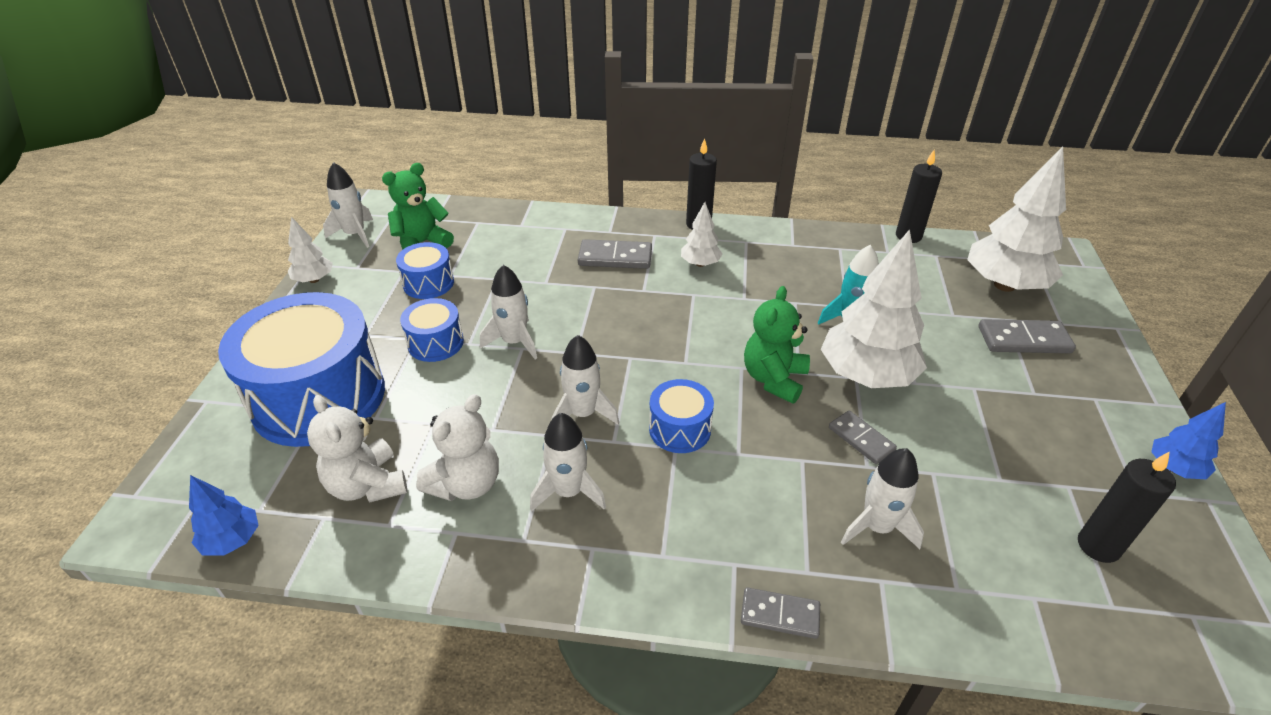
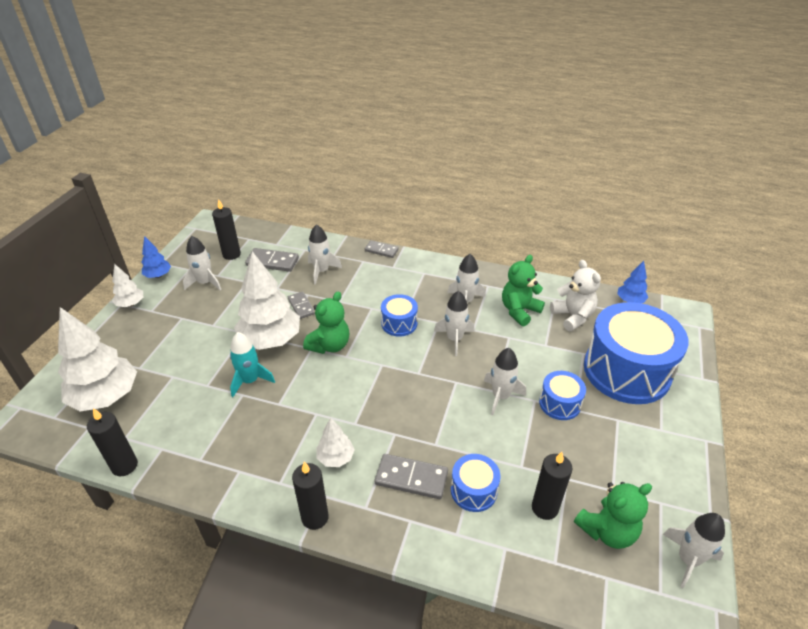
camera: 170 degrees left, 0 degrees up
(314, 280) = (694, 490): white tree -> white tree (131, 304)
(428, 283) = (583, 469): blue drum -> blue drum (473, 490)
(466, 484) = (519, 311): white teddy bear -> green teddy bear
(479, 251) = (544, 508): none -> black candle
(1024, 340) = (147, 350): grey domino -> grey domino (272, 262)
(1071, 464) = (205, 283): none -> white rocket

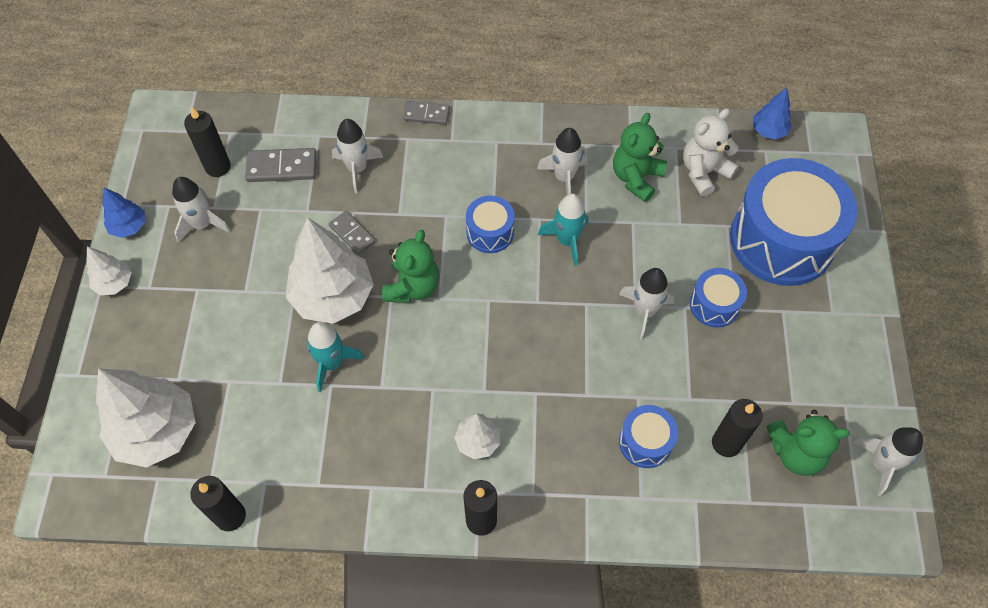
camera: 15 degrees left, 20 degrees up
(411, 478) = (572, 445): grey domino -> none
(454, 339) = (567, 240): white rocket -> turquoise rocket
(573, 316) = (703, 172): white teddy bear -> white teddy bear turned 90 degrees counterclockwise
(607, 531) = (796, 452): green teddy bear -> green teddy bear turned 45 degrees clockwise

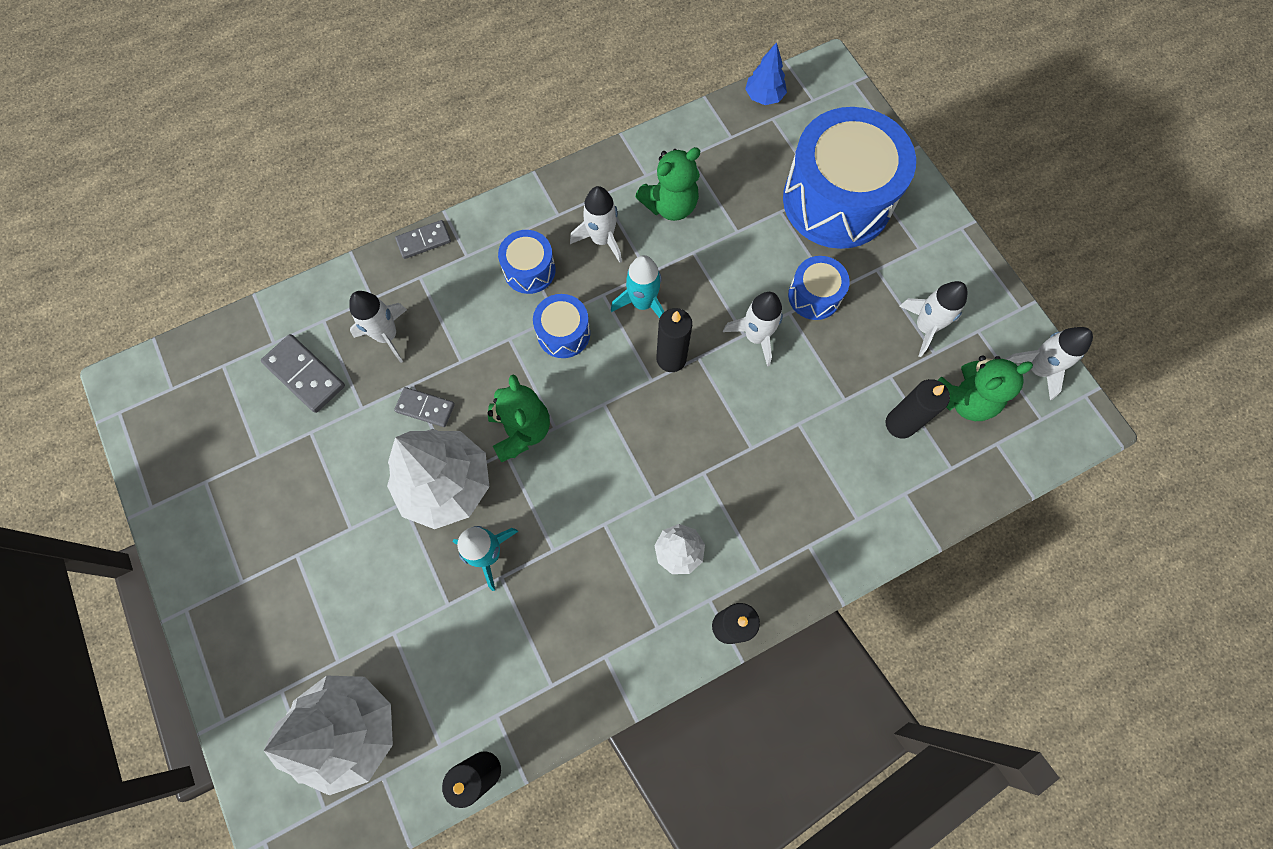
camera: 30 degrees left, 10 degrees up
(114, 283) = (199, 598): white tree -> none
(129, 226) = (175, 527): blue tree -> none
(202, 224) = (257, 482): white rocket -> white rocket (925, 327)
(218, 167) = (233, 410): black candle -> black candle (671, 359)
(282, 167) = (305, 374): grey domino -> grey domino turned 75 degrees clockwise
(636, 178) = (670, 205): green teddy bear -> green teddy bear turned 120 degrees counterclockwise
(645, 442) = (830, 463): blue drum -> blue drum (529, 270)
(703, 172) = (729, 168): white teddy bear -> none

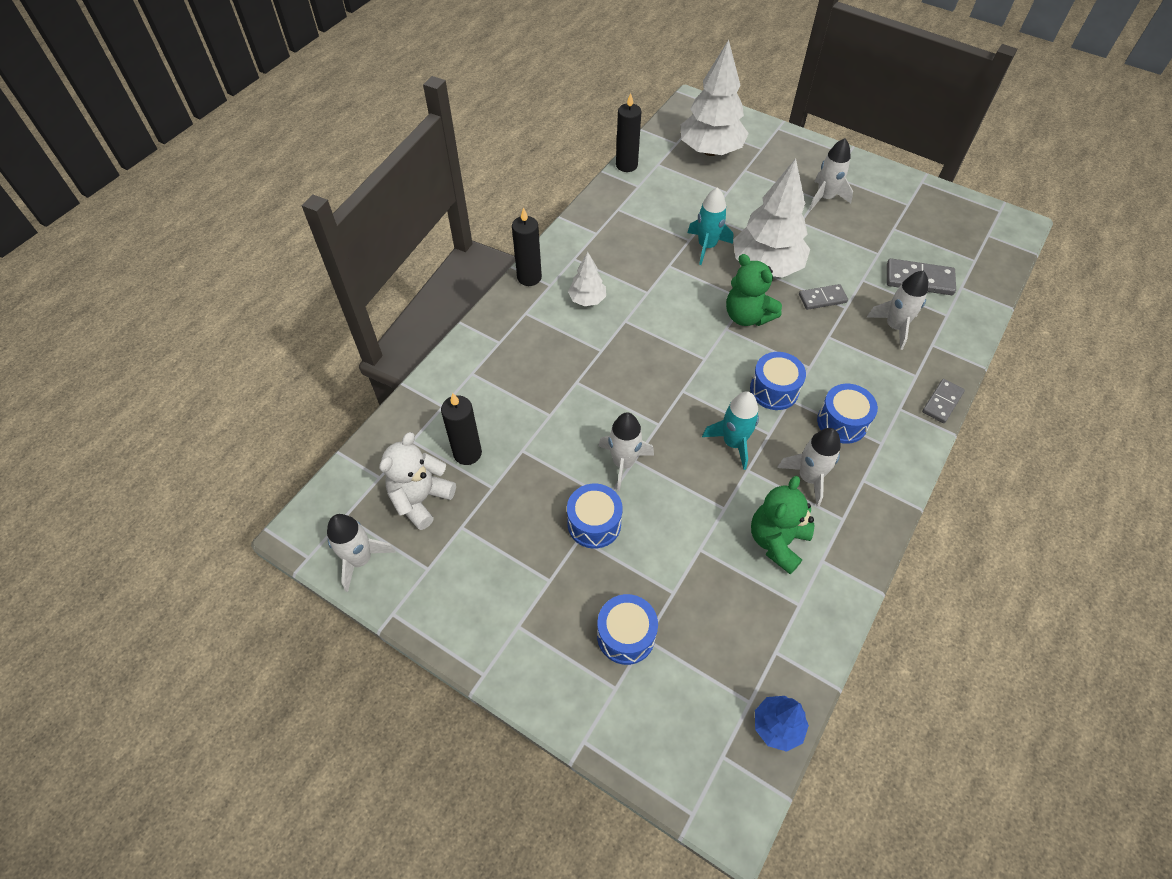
camera: 150 degrees right, 15 degrees down
(671, 359) = (679, 412): black candle -> none
(837, 200) = (626, 635): blue drum -> blue drum, size x0.46
(925, 327) = (479, 546): white rocket -> white rocket (825, 198)
(963, 399) = (421, 499): green teddy bear -> white teddy bear

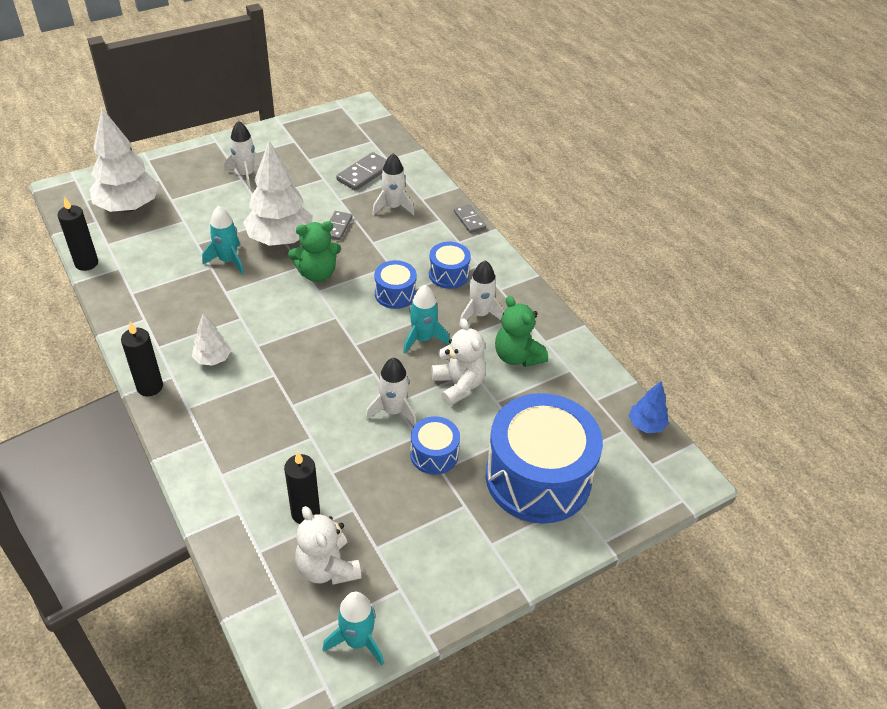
camera: 65 degrees left, 10 degrees down
(360, 559) = (357, 640): white rocket -> turquoise rocket
(626, 635) = (538, 477): blue drum -> blue drum, size x2.16
(695, 504) = (458, 385): none -> white teddy bear

